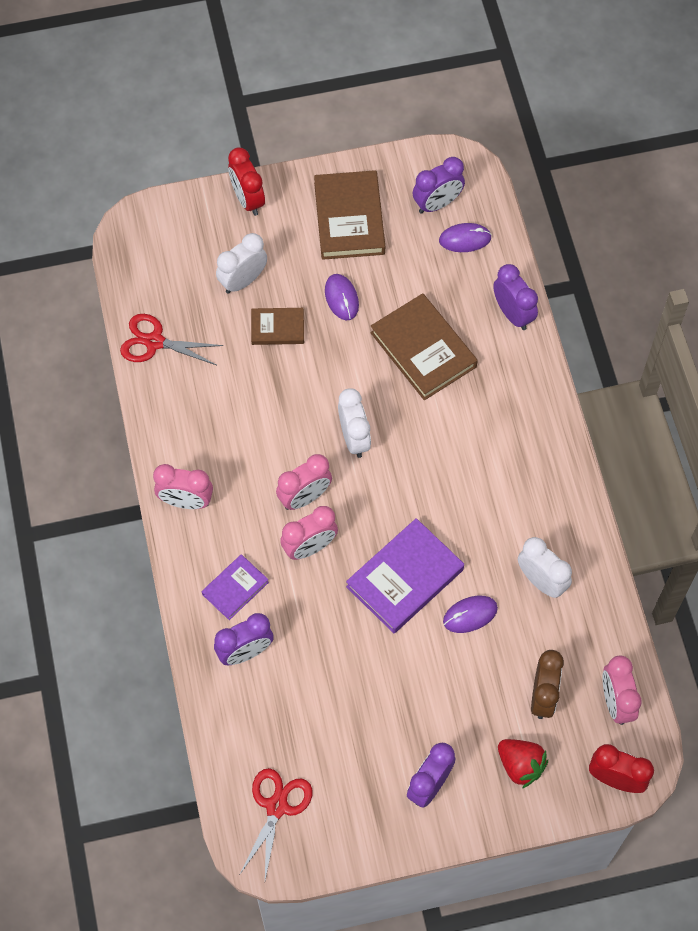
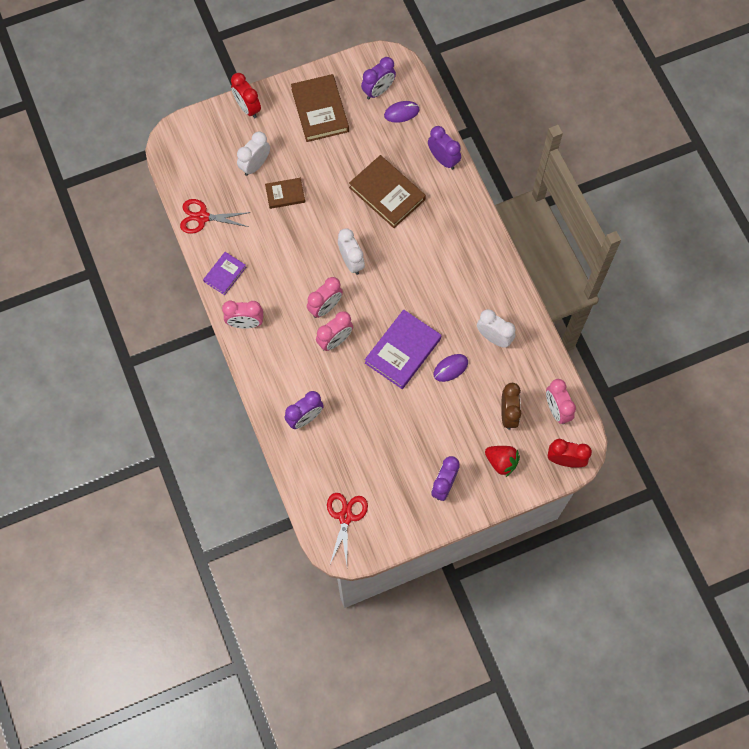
camera: 10 degrees left, 5 degrees up
(235, 588) = (290, 376): purple book -> purple book (225, 274)
(341, 298) = (325, 167): purple mouse -> none

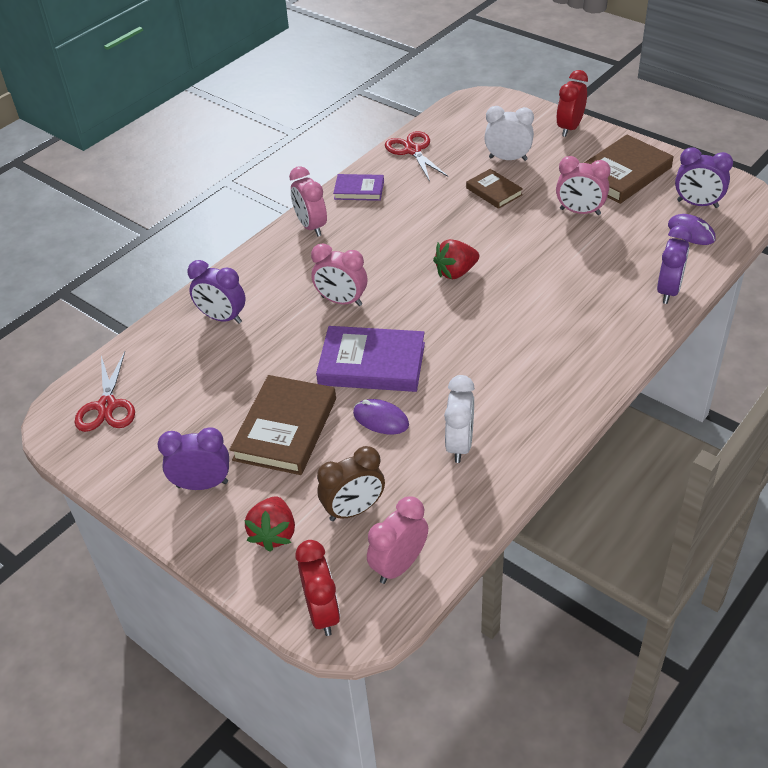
camera: 65 degrees right, 25 degrees down
(325, 307) = (379, 276): pink clock -> pink clock (580, 212)
(345, 517) = (107, 406): red scissors -> red scissors turned 105 degrees clockwise
(351, 262) = (456, 272): white clock -> red strawberry
(387, 193) = (573, 264): brown book -> brown book (285, 429)

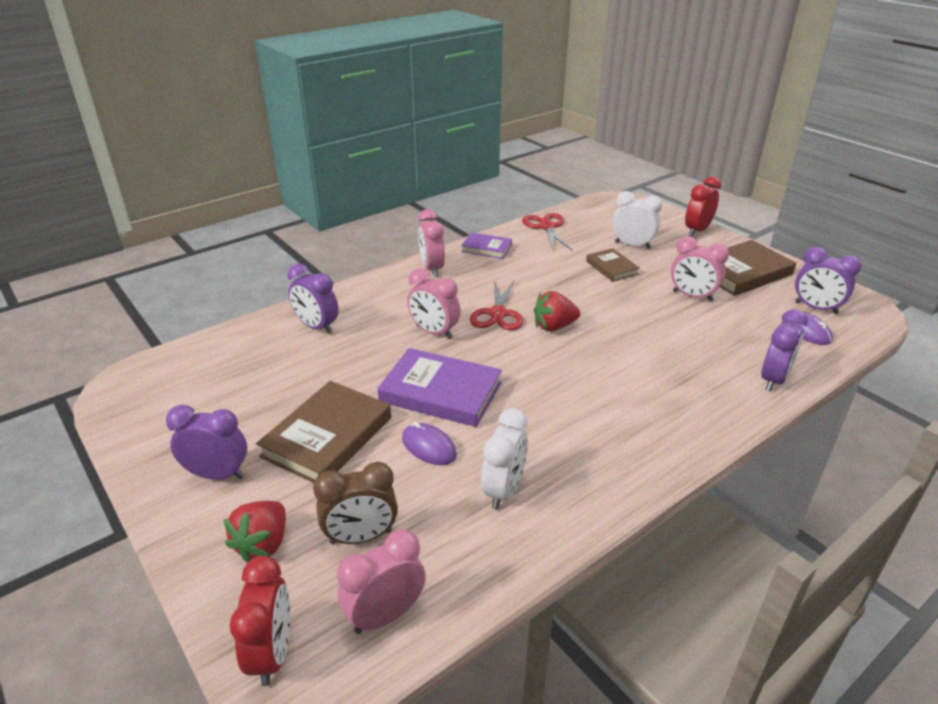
camera: 10 degrees right, 10 degrees down
(107, 406) = (170, 382): red scissors -> red scissors (497, 314)

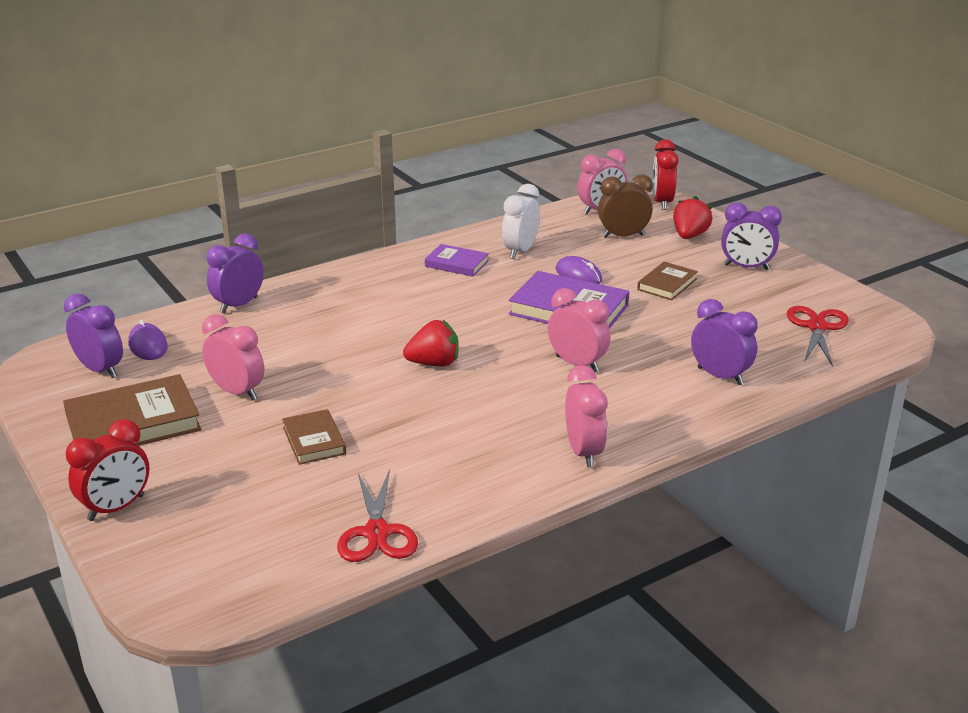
camera: 175 degrees left, 5 degrees down
(327, 437) = (667, 284): brown book -> brown book, size x0.57
(486, 248) = (494, 488): purple book -> purple book (456, 264)
(497, 314) = (498, 382): red scissors -> red scissors (817, 327)
(632, 245) = (252, 482): white clock -> none

